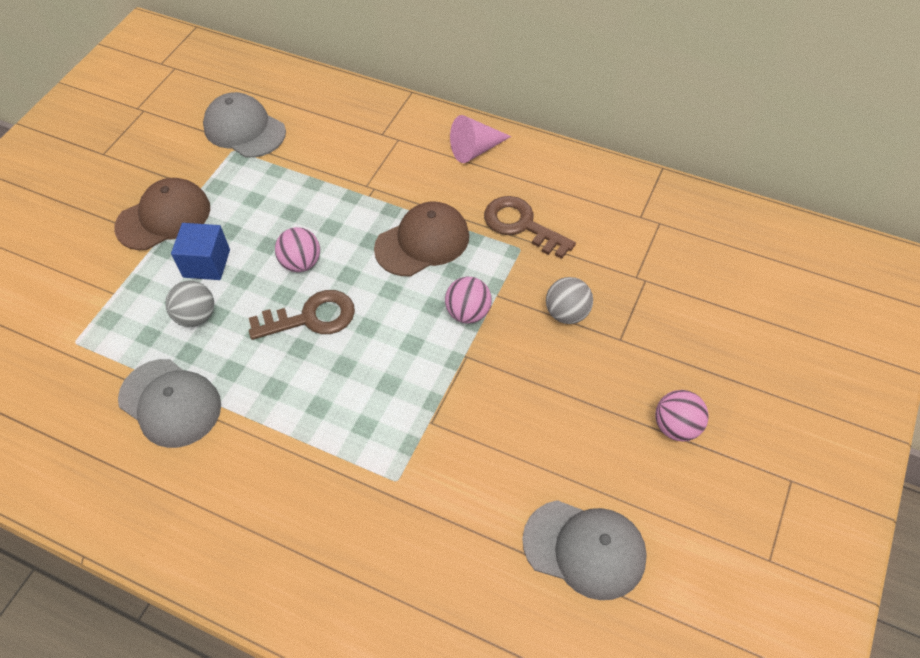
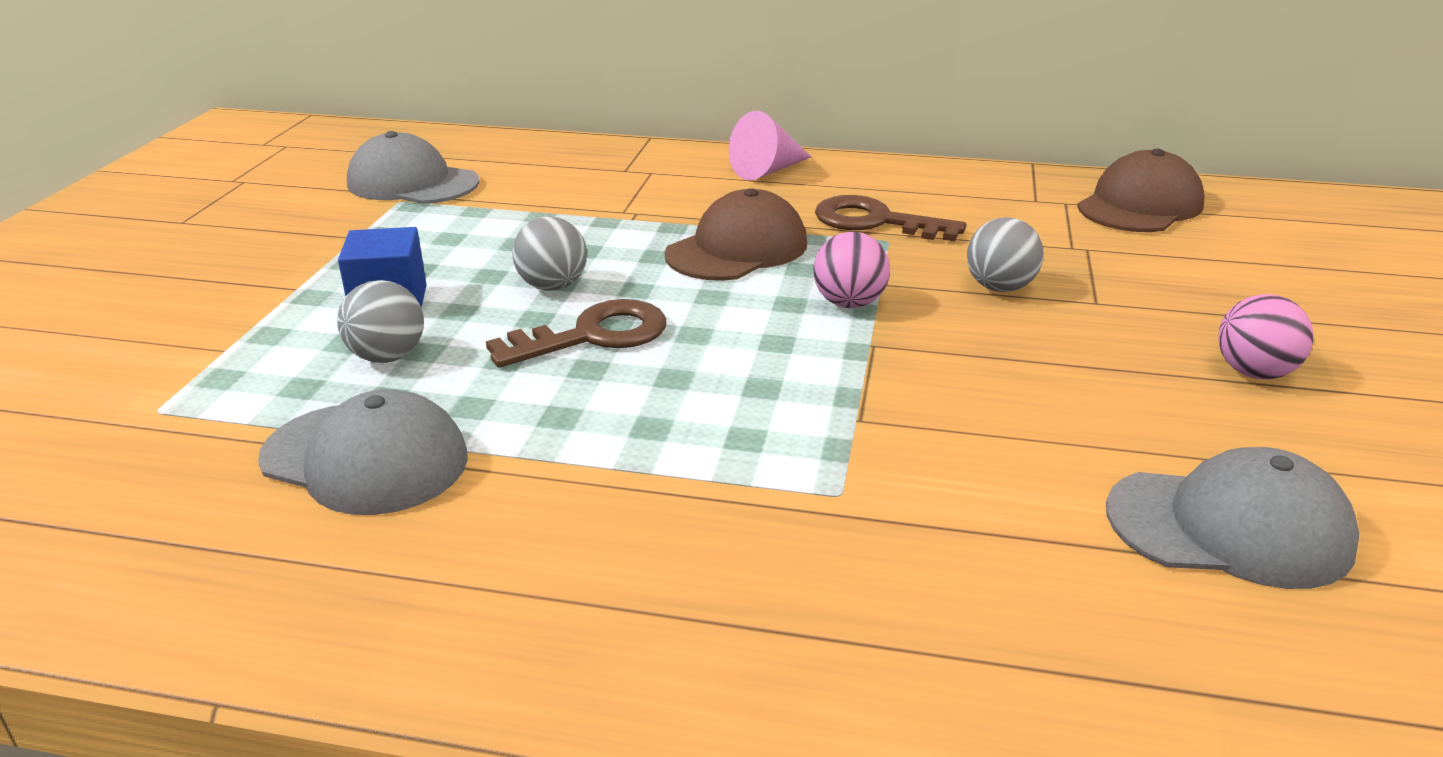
camera: 15 degrees left, 25 degrees down
(164, 217) = (301, 267): brown cap -> brown cap (1140, 205)
(301, 263) = (553, 286): pink ball -> grey ball

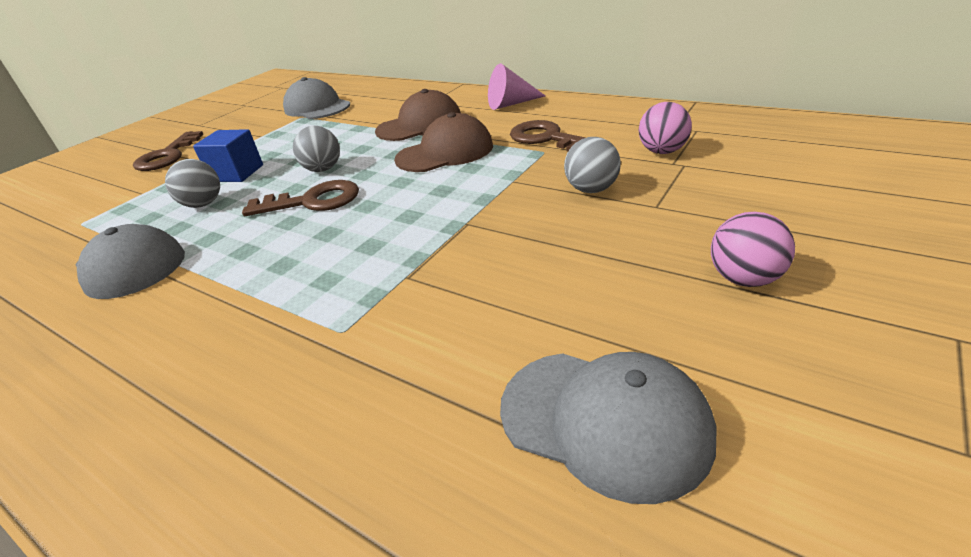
camera: 25 degrees right, 5 degrees up
(191, 282) = (168, 156): none -> brown key
(849, 303) = (478, 193): pink ball -> pink ball (662, 151)
(1140, 205) = (754, 134): brown cap -> brown cap (420, 125)

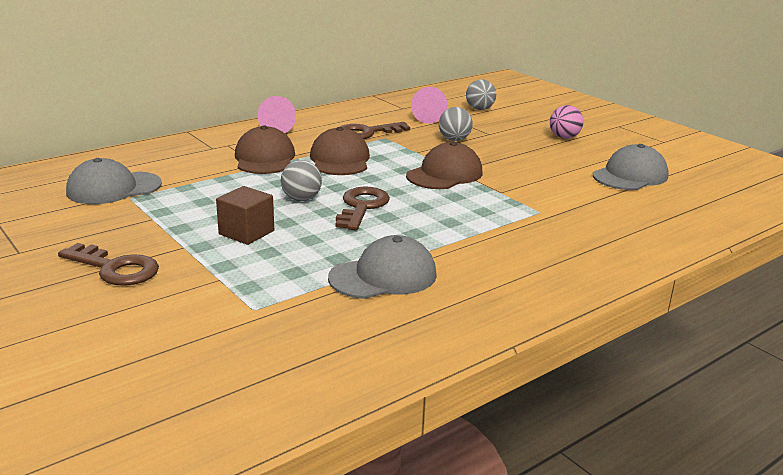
camera: 75 degrees left, 10 degrees down
(203, 204) = (301, 248): grey ball -> grey ball (479, 109)
(237, 173) = (246, 232): blue cube -> brown cube
(446, 219) = (444, 174): none -> brown cap
(662, 151) = (430, 117): pink ball -> pink cone

